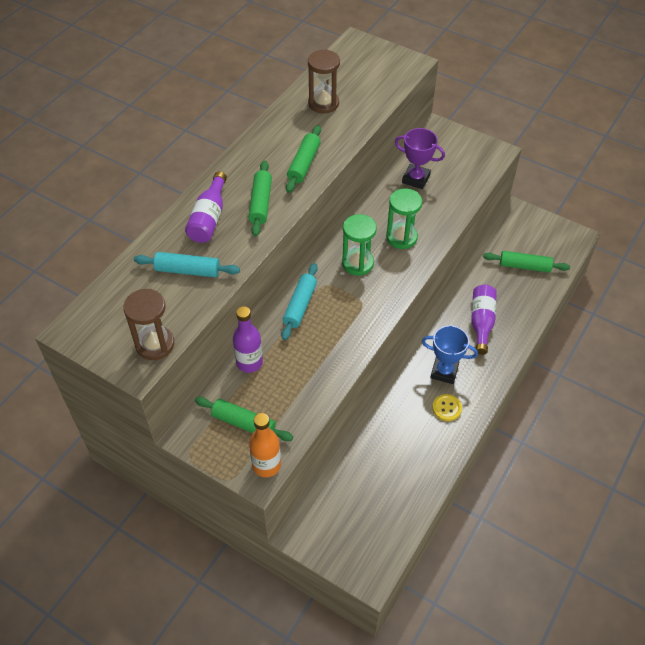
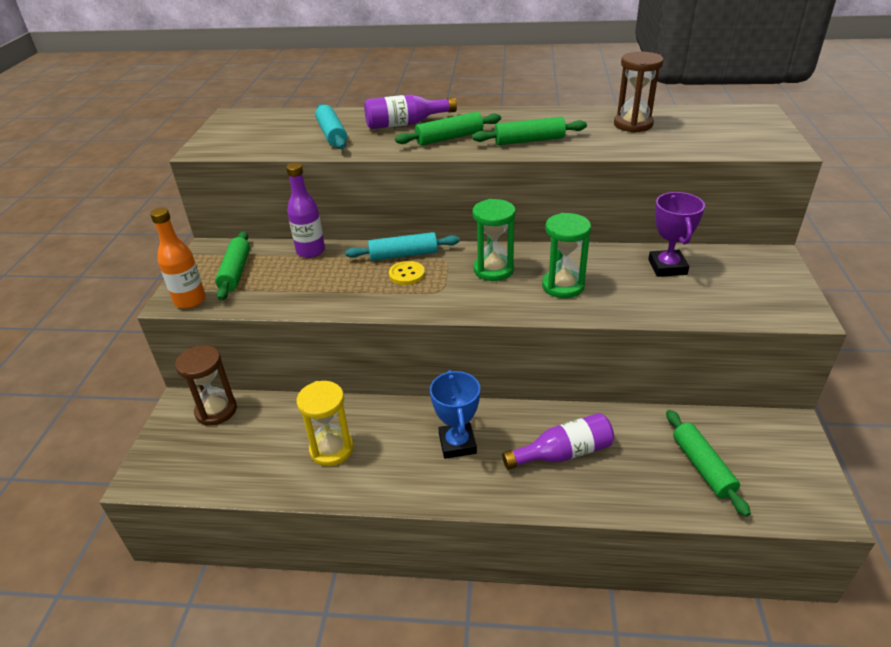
camera: 65 degrees right, 15 degrees down
(155, 344) = (234, 147): brown hourglass -> brown hourglass (216, 411)
(409, 445) = (331, 449): none -> yellow hourglass
(447, 408) = (403, 465): yellow button -> yellow button (407, 274)

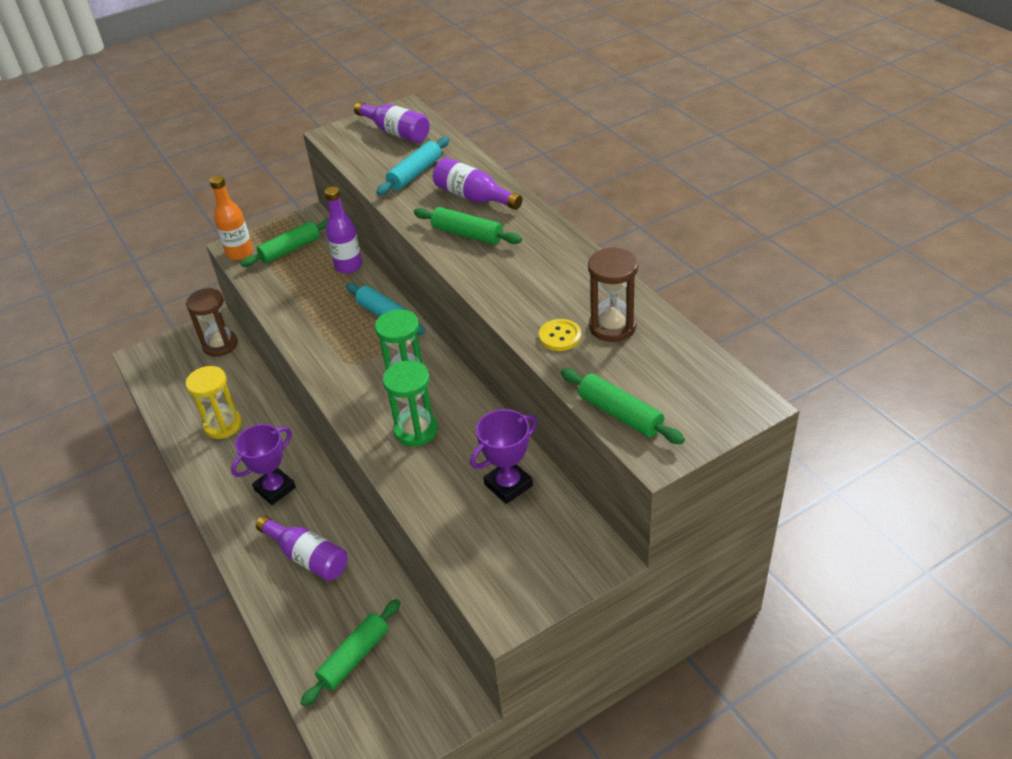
camera: 55 degrees right, 5 degrees up
(259, 126) = (396, 132): none -> purple bottle
(407, 274) = (358, 333): yellow button -> yellow button (560, 336)
(457, 444) = (275, 489): blue trophy -> purple trophy
(529, 141) = (506, 280): green rolling pin -> green rolling pin (620, 414)

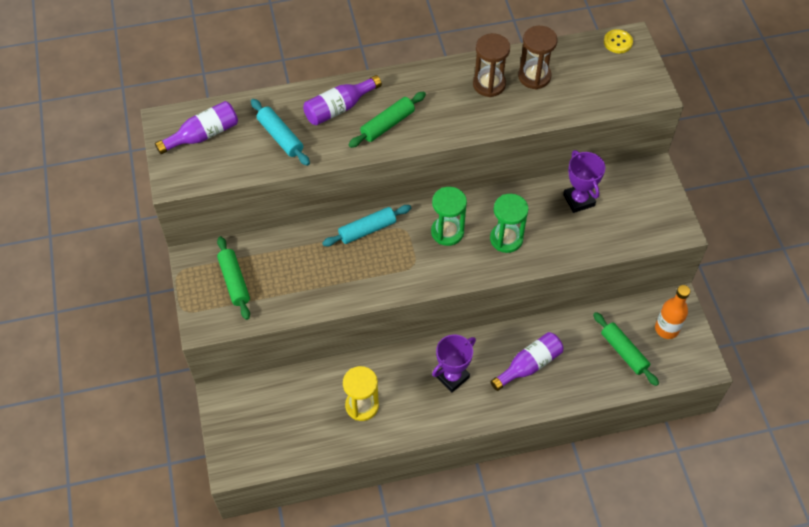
camera: 75 degrees left, 15 degrees up
(220, 345) = (252, 395): brown hourglass -> brown hourglass (489, 84)
(240, 253) = (216, 322): orange bottle -> orange bottle (666, 329)
(275, 489) = (452, 377): purple trophy -> purple trophy turned 75 degrees clockwise
(348, 266) = (285, 242): purple bottle -> none
(560, 336) = (531, 106): yellow button -> yellow button (618, 42)
(620, 414) = (616, 99): green rolling pin -> none

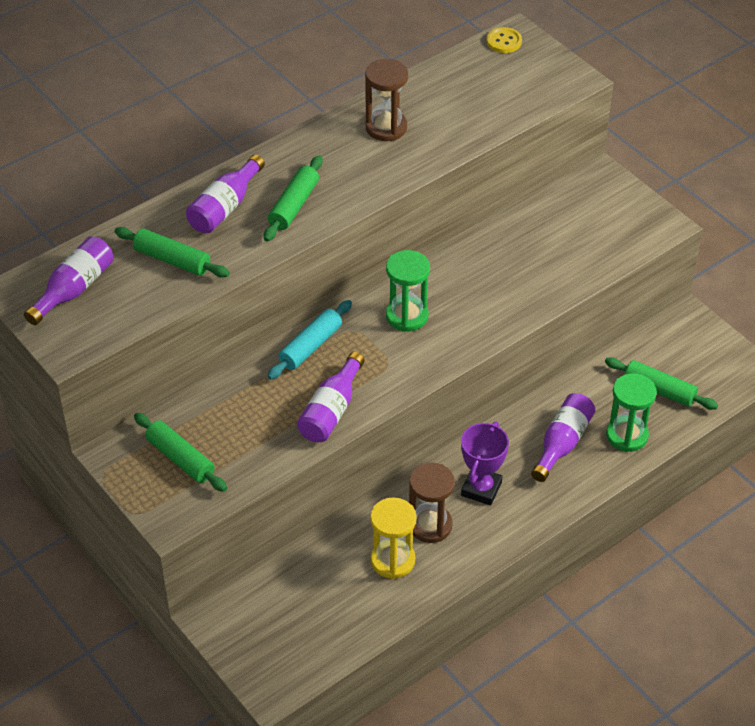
camera: 25 degrees left, 10 degrees down
(280, 137) = (172, 260): turquoise rolling pin -> green rolling pin
(354, 286) = (331, 411): none -> purple bottle
(506, 239) = (479, 300): green hourglass -> green hourglass (627, 435)
(534, 76) = (432, 104): brown hourglass -> brown hourglass (430, 525)
(578, 200) = (536, 232): purple trophy -> none
(666, 329) = (691, 349): orange bottle -> none

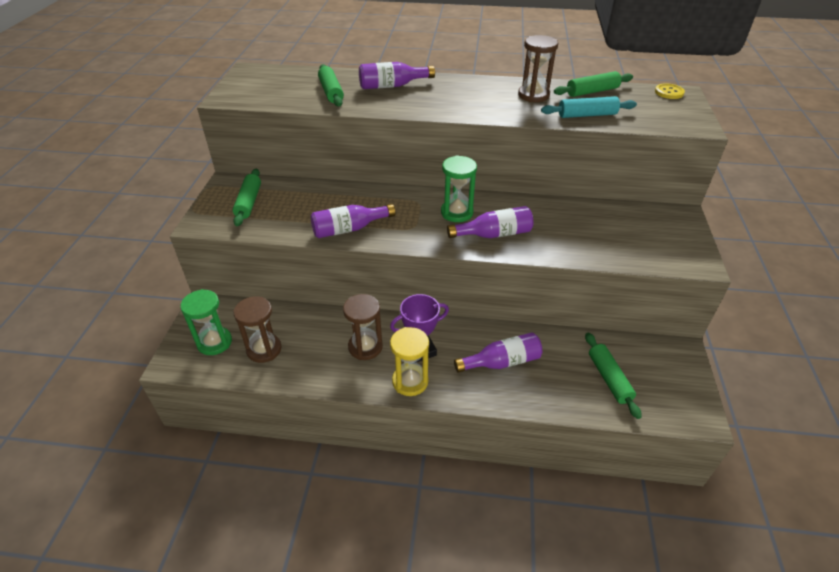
camera: 45 degrees right, 5 degrees down
(74, 289) = (271, 81): purple bottle -> purple bottle (494, 234)
(294, 205) = (427, 101): green rolling pin -> green rolling pin (592, 91)
(310, 346) = (385, 195): turquoise rolling pin -> turquoise rolling pin (587, 115)
(340, 605) = (264, 349): none -> brown hourglass
(392, 560) = (321, 349): yellow hourglass -> yellow hourglass (410, 381)
(627, 435) = (551, 389): green hourglass -> green hourglass (214, 342)

